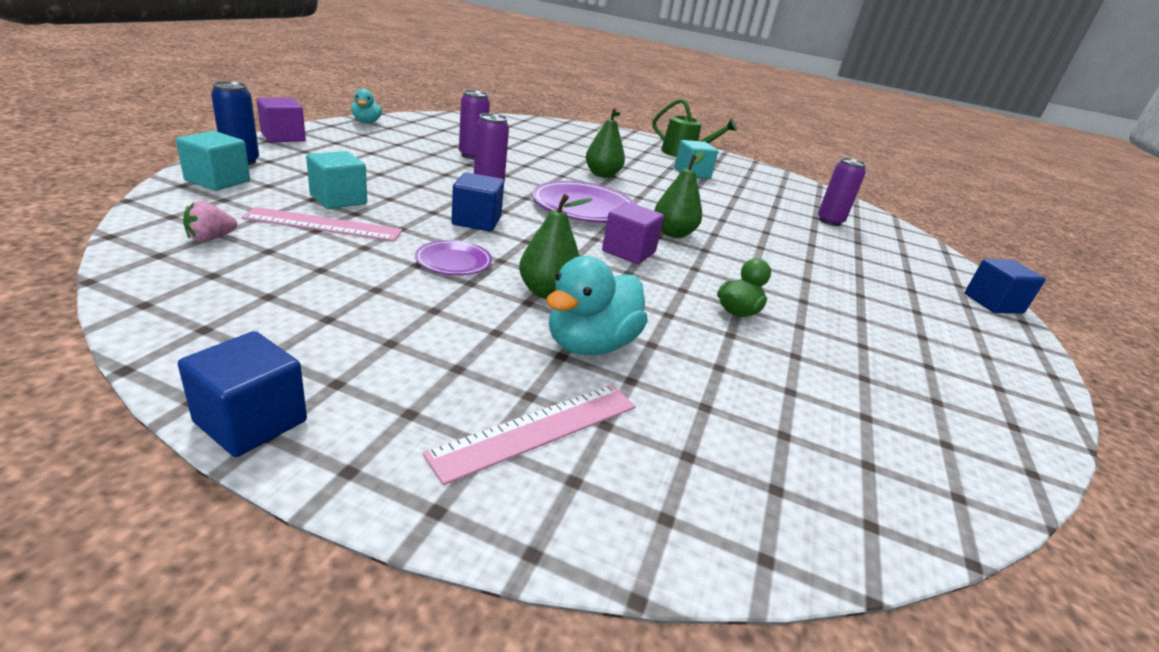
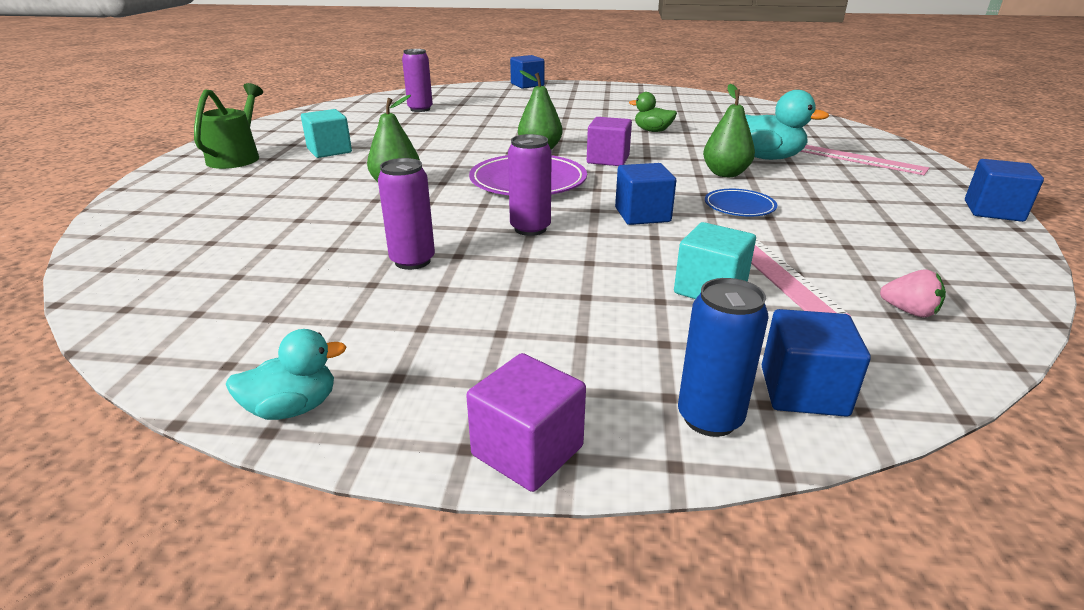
camera: 100 degrees left, 0 degrees up
(218, 181) = (803, 391): turquoise cube -> blue cube
(453, 262) = (739, 206): purple plate -> blue plate

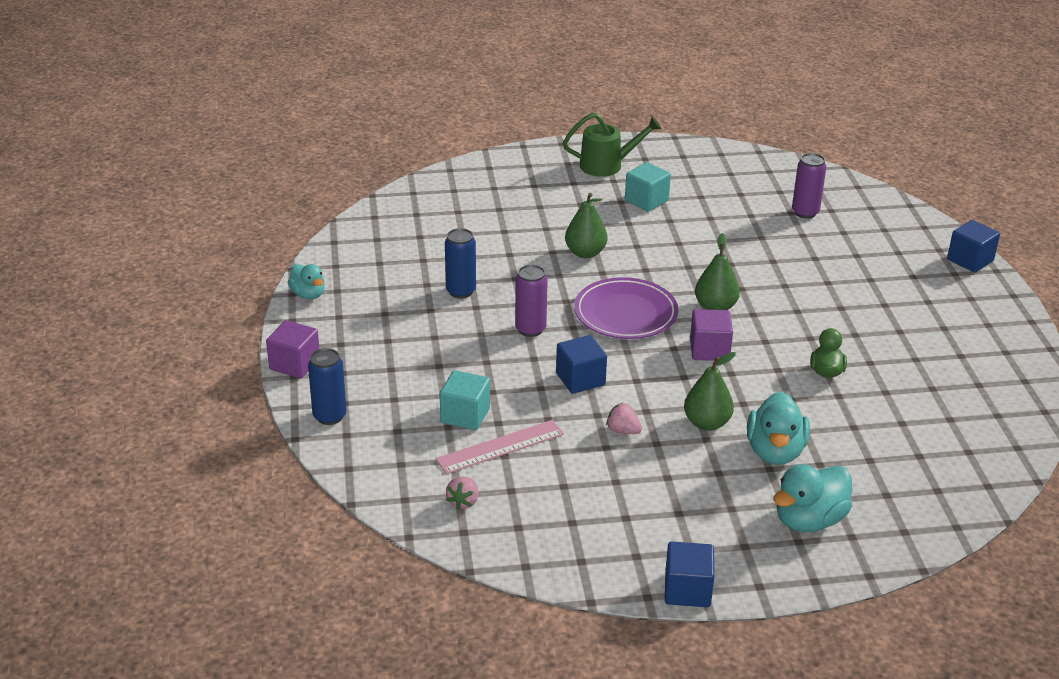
camera: 75 degrees right, 5 degrees up
(412, 261) = (461, 291): purple can -> blue can
(739, 206) = (623, 430): blue plate -> pink strawberry
(803, 391) = (360, 448): blue cube -> none
(859, 159) = (809, 520): pink ruler -> turquoise duck

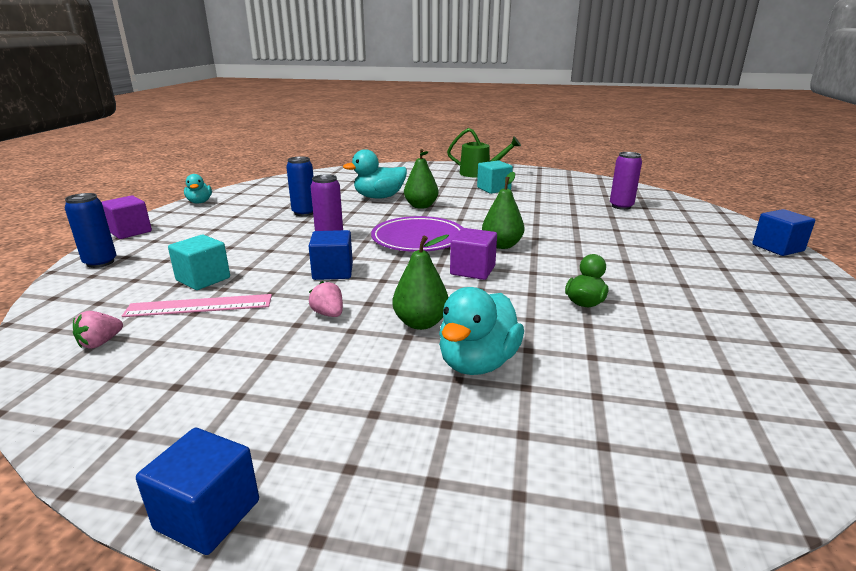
camera: 20 degrees right, 10 degrees down
(809, 520) = (467, 454): turquoise duck -> turquoise duck (379, 197)

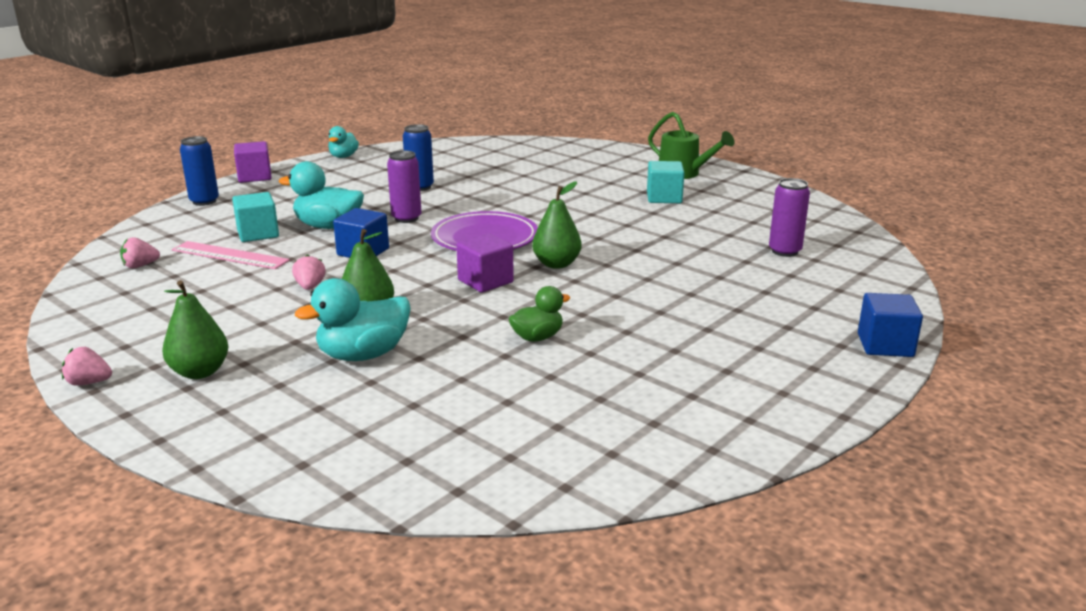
camera: 30 degrees right, 0 degrees up
(208, 515) = (89, 382): blue cube -> pink strawberry
(379, 197) = (518, 183): turquoise duck -> turquoise duck (328, 226)
(421, 206) = (545, 203): green pear -> green pear (200, 372)

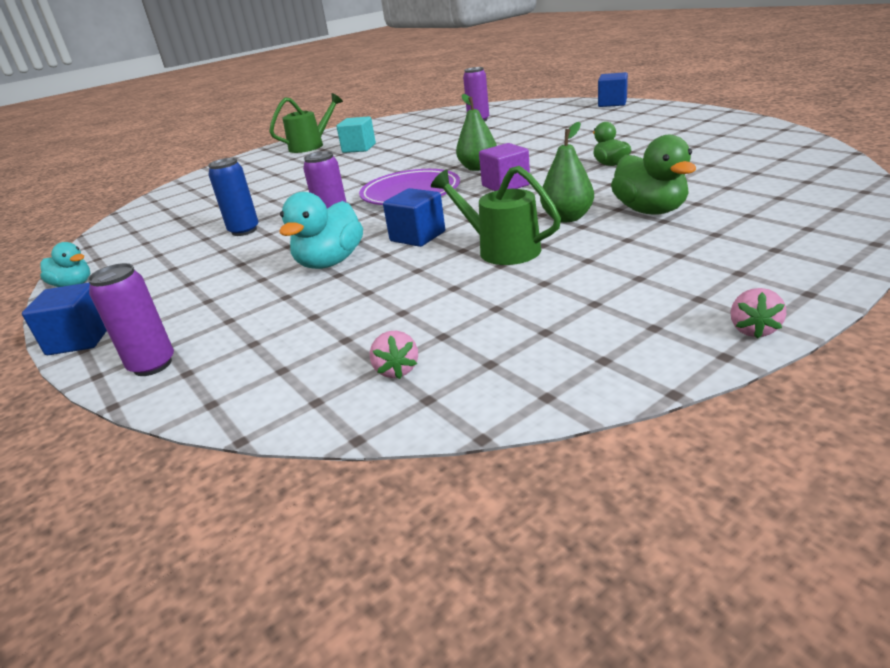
camera: 75 degrees left, 5 degrees up
(200, 372) = (704, 272): green pear -> none
(204, 201) = (152, 365): blue can -> purple can
(230, 255) = (390, 307): pink ruler -> none
(255, 177) = (80, 339): purple cube -> blue cube
(258, 234) = (325, 301): turquoise cube -> none
(310, 287) = (501, 249): pink strawberry -> green watering can
(363, 355) = (650, 210): turquoise duck -> green duck

